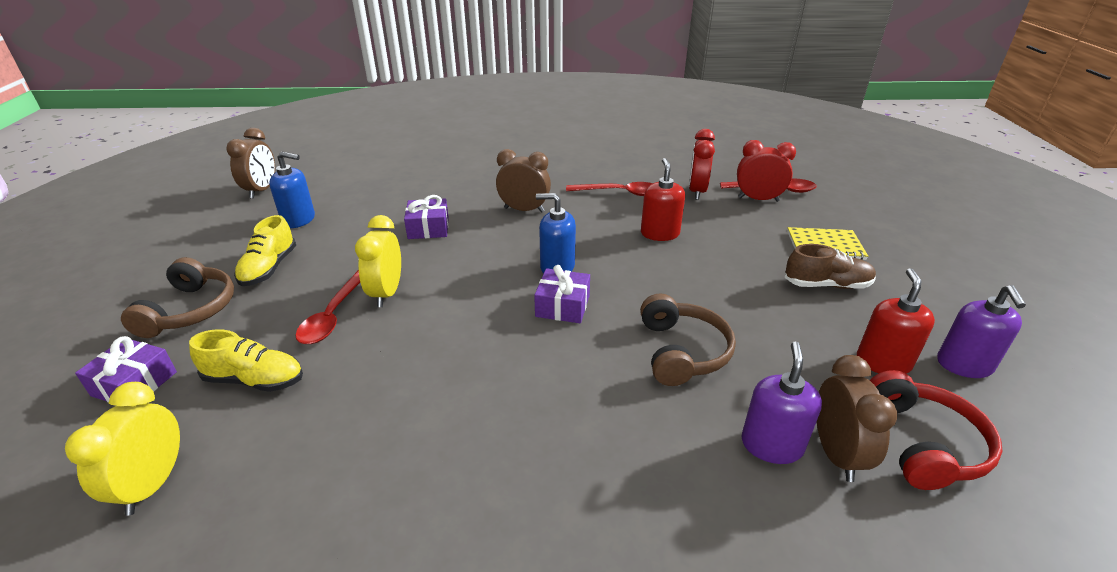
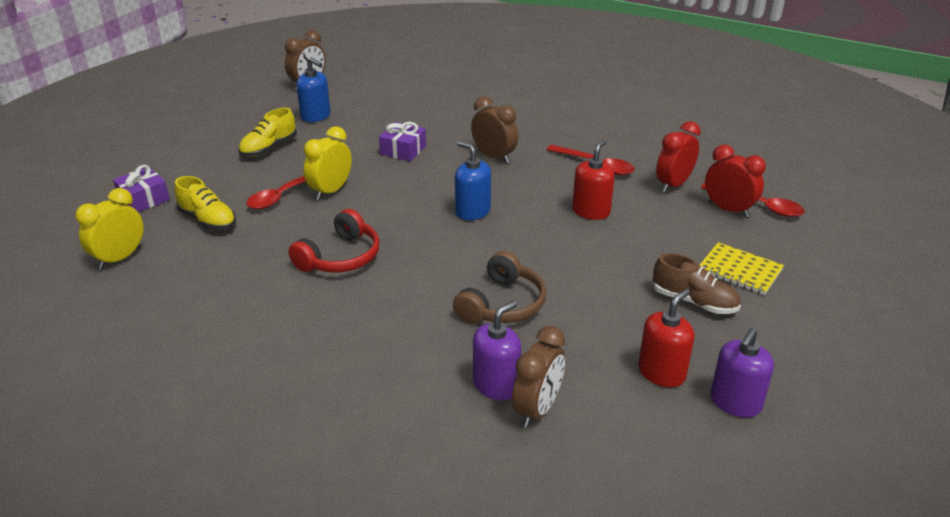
camera: 30 degrees right, 0 degrees up
(190, 310) = (202, 163): brown headphones -> none
(562, 306) = (446, 242): purple gift -> none
(923, 443) = (616, 432): red headphones -> red headphones (340, 257)

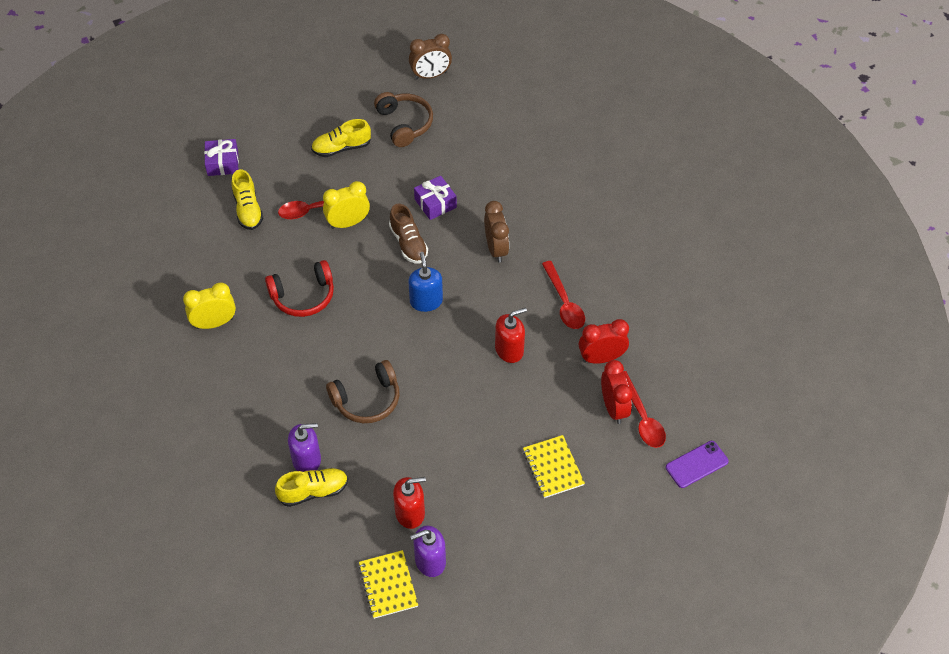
camera: 35 degrees right, 20 degrees up
(120, 258) = (173, 218): yellow clock -> yellow clock (214, 323)
(316, 116) = (404, 124): blue soap dispenser -> brown headphones
(537, 409) = (313, 491): brown clock -> yellow shoe
(694, 302) = (491, 474): brown shoe -> brown shoe (408, 243)
(724, 450) = (388, 585): none -> yellow notebook
(842, 214) = (696, 464): none -> purple phone

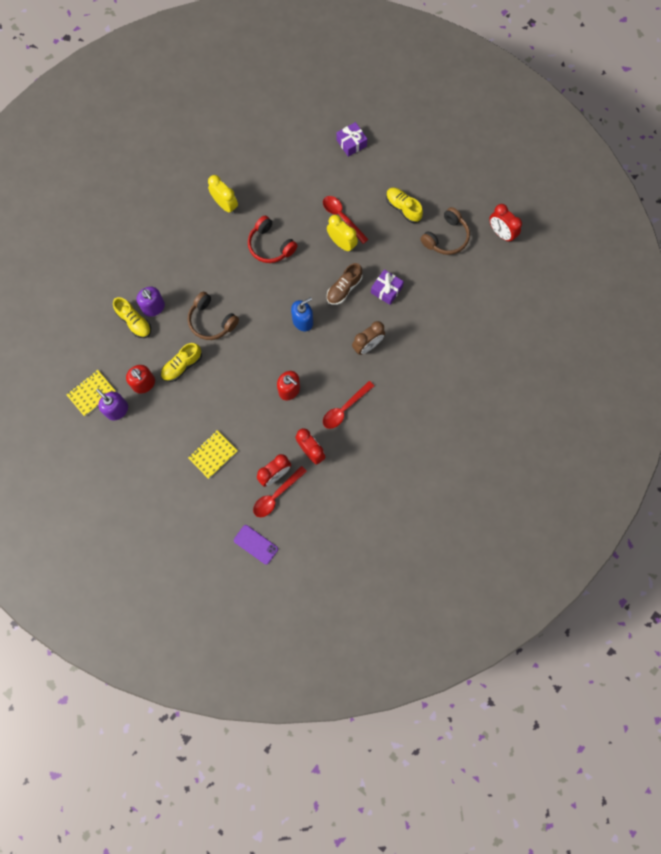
camera: 65 degrees right, 20 degrees up
(248, 210) = (321, 178): yellow shoe -> yellow shoe (182, 366)
(430, 75) = (501, 233): brown clock -> red clock

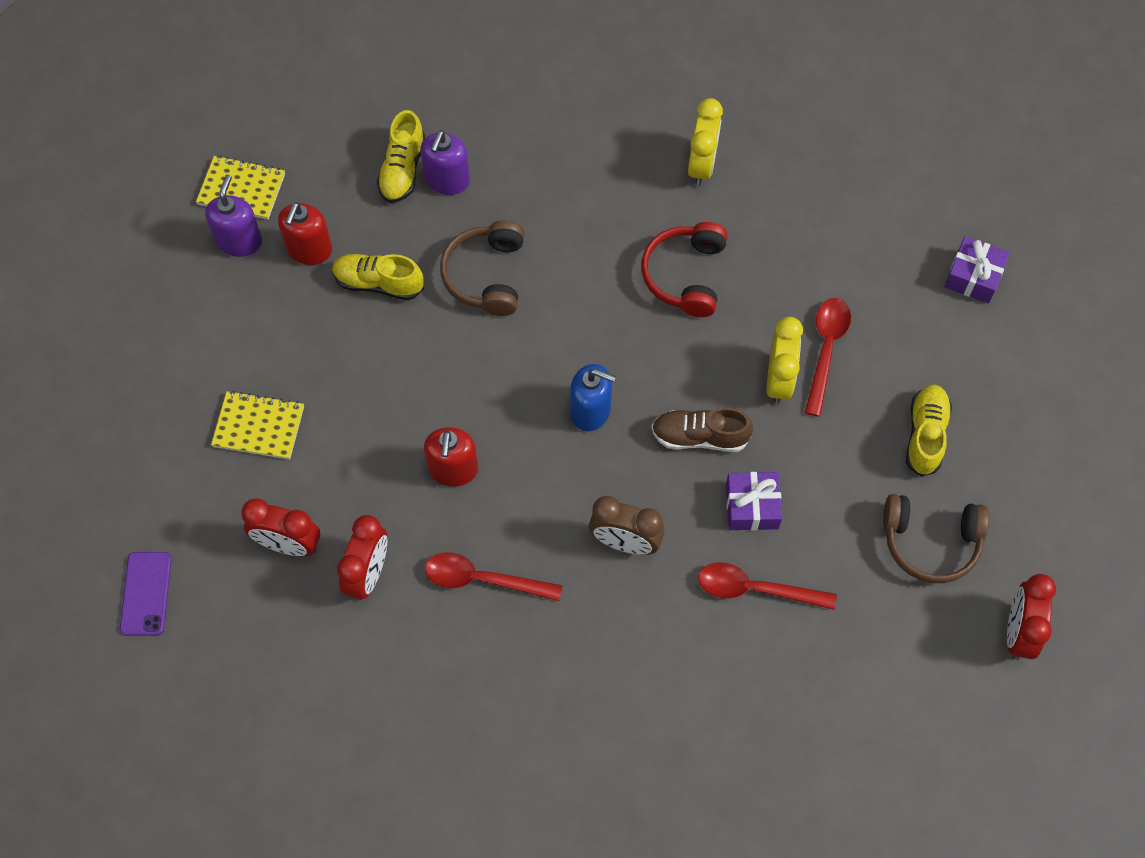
camera: 55 degrees right, 10 degrees down
(276, 495) = (252, 570): red spoon -> red spoon (755, 589)

